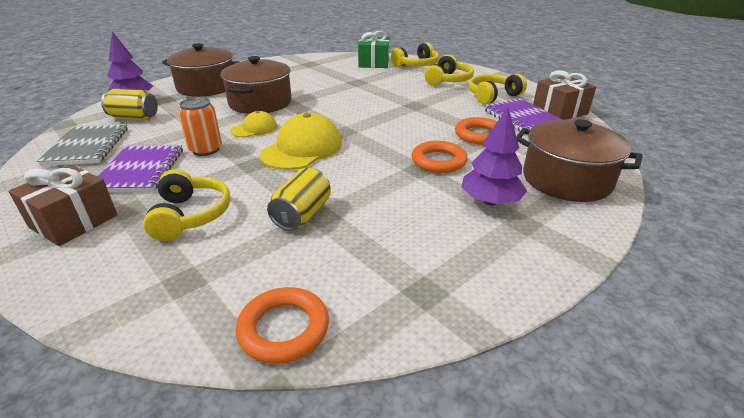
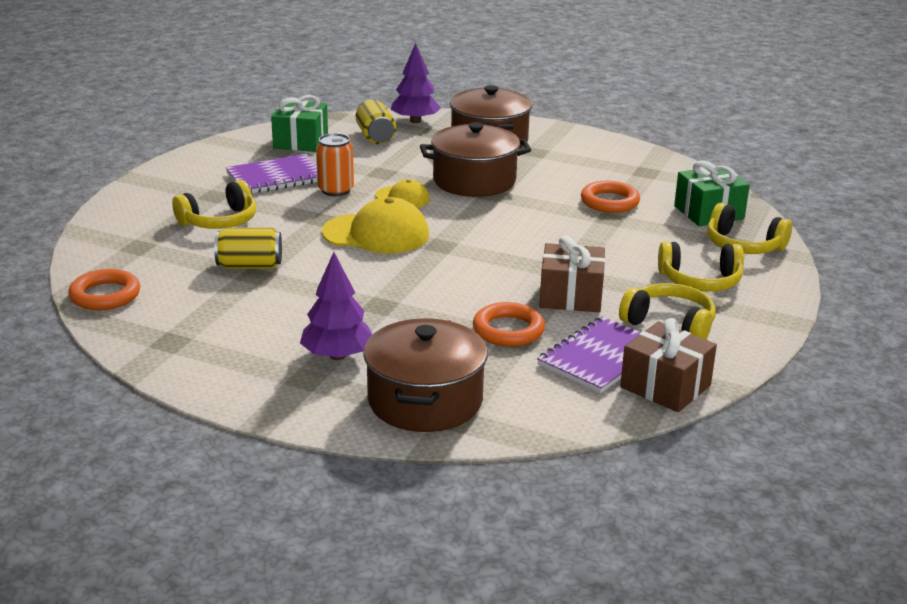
camera: 65 degrees right, 5 degrees down
(74, 221) = (186, 183): brown gift -> brown gift (571, 296)
(87, 146) = (301, 141): grey notebook -> green gift
(438, 161) = (409, 314): orange ring -> orange ring (609, 202)

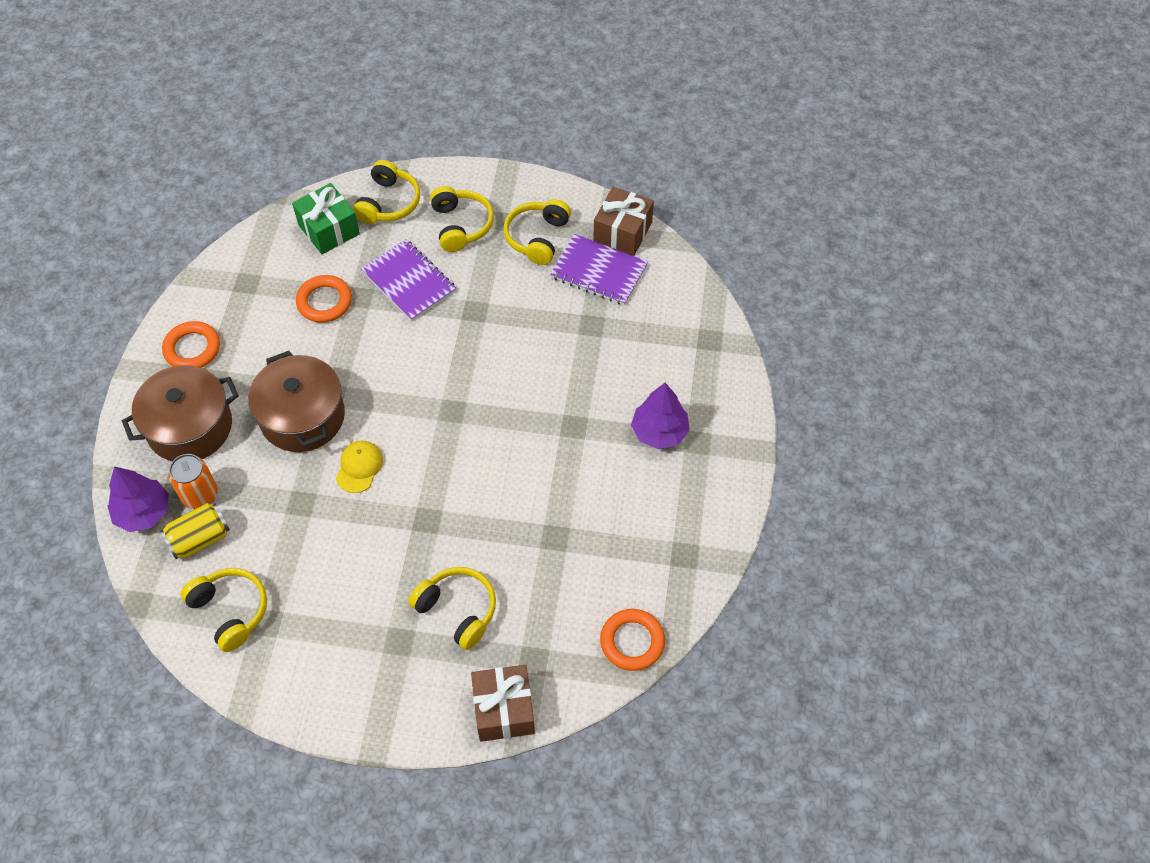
camera: 105 degrees left, 30 degrees up
(250, 266) = (540, 547): yellow can -> none
(276, 177) = (338, 599): purple notebook -> purple notebook (409, 281)
(301, 141) = (230, 611): green gift -> yellow headphones
(336, 190) = (356, 531): orange can -> orange can (200, 495)
(376, 234) = (445, 466): yellow cap -> none
(425, 400) = (695, 361): brown pot -> none
(508, 330) = (581, 332): orange ring -> orange ring (192, 349)
(571, 296) = (514, 302): brown gift -> brown gift (504, 710)

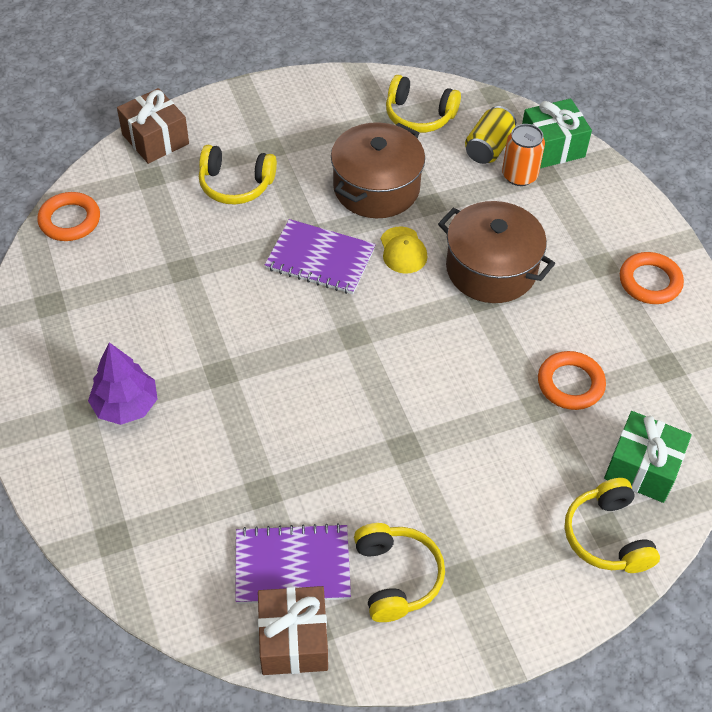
camera: 150 degrees right, 5 degrees down
(143, 512) = (552, 146): purple tree -> green gift
(190, 427) = (581, 219): brown pot -> brown pot (376, 187)
(409, 281) = (502, 447): purple notebook -> purple notebook (320, 259)
(461, 225) = (499, 548): yellow headphones -> none

